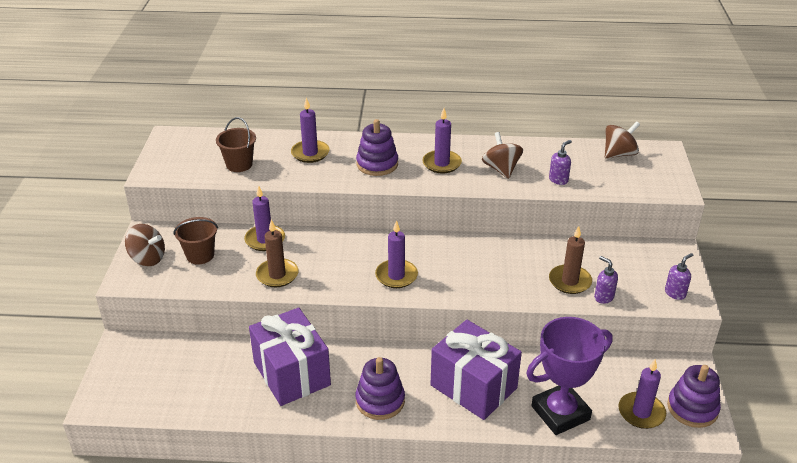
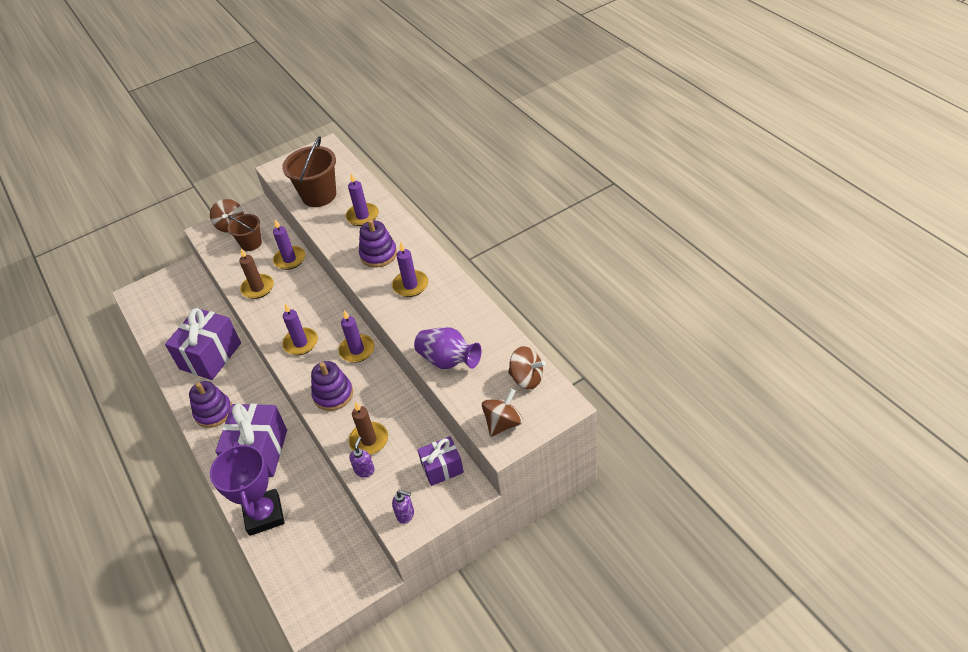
camera: 60 degrees right, 10 degrees up
(239, 164) = (319, 195): brown bucket -> brown bucket, size x1.61
(501, 169) = (433, 320): brown spinning top -> brown spinning top (503, 423)
(558, 180) = (448, 361): purple soap dispenser -> purple vase
(560, 413) = (264, 515): purple trophy -> purple trophy turned 45 degrees clockwise
(641, 254) = (442, 468): none -> purple gift
(641, 412) = (296, 564): purple candle -> purple candle (357, 350)
(692, 408) = (323, 596): purple stacking toy -> purple stacking toy (333, 394)

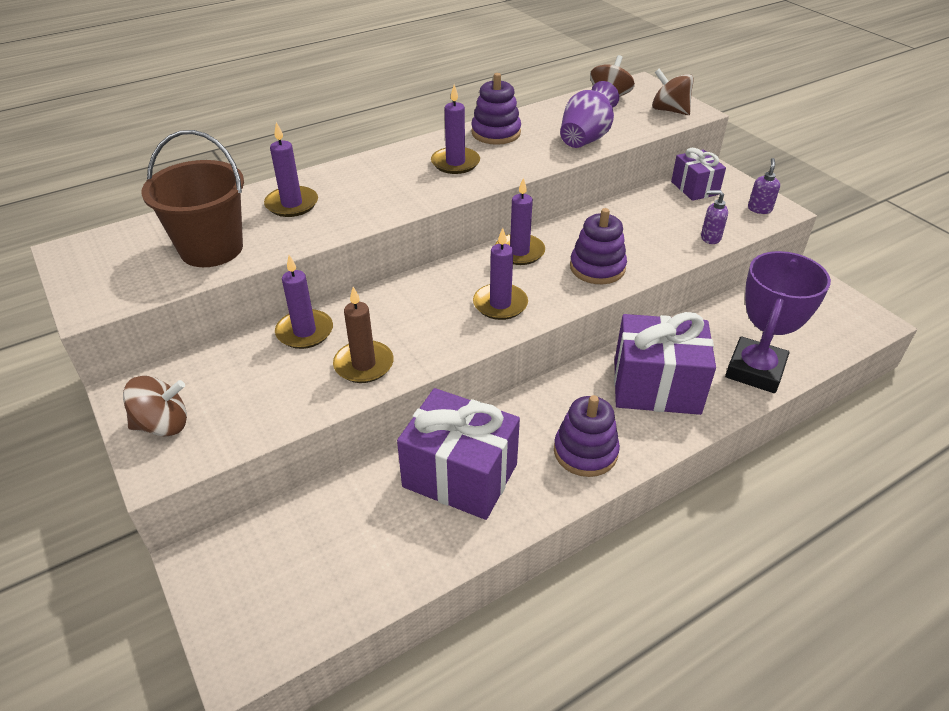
camera: 95 degrees left, 5 degrees down
(251, 243) = (236, 387): brown bucket -> none
(264, 515) = (755, 370): purple trophy -> purple trophy turned 45 degrees counterclockwise
(369, 440) = (666, 236): brown candle -> none
(378, 254) = (386, 188): purple stacking toy -> purple stacking toy (496, 133)

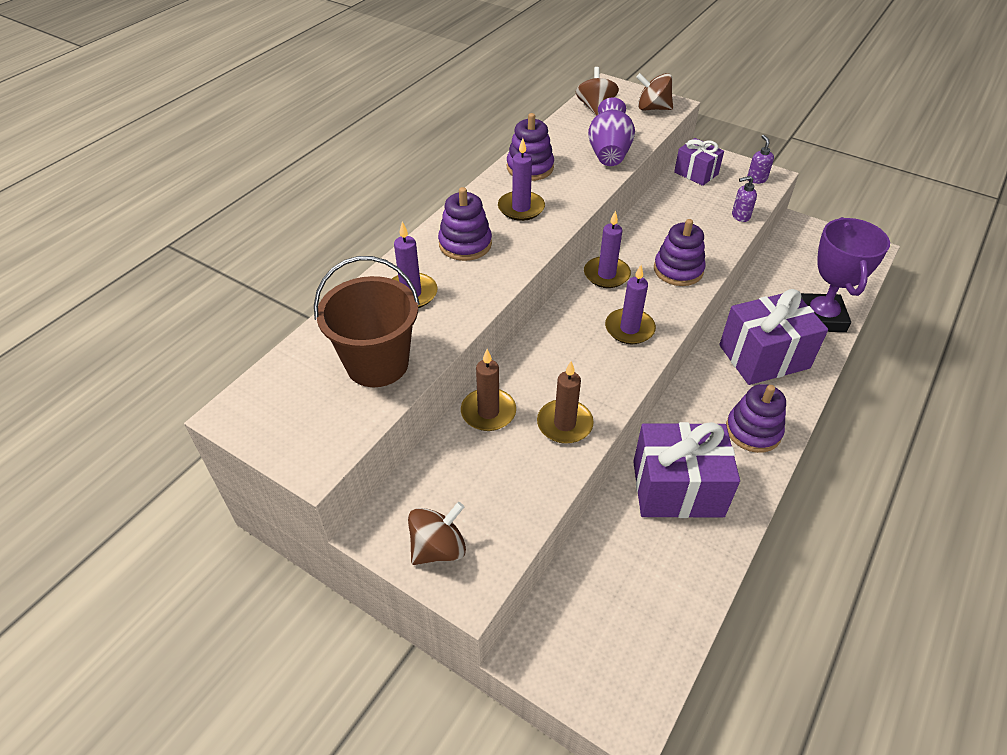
camera: 25 degrees left, 5 degrees up
(304, 332) = (488, 412): purple candle -> brown candle
(376, 178) = (465, 244): none -> purple stacking toy

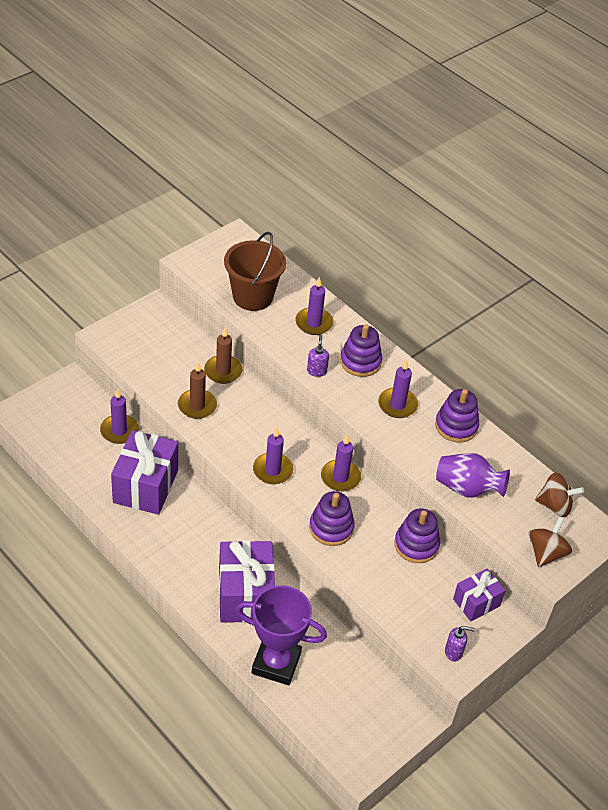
camera: 100 degrees right, 0 degrees up
(438, 548) = (134, 328): brown spinning top -> none
(601, 550) = (119, 431): none -> purple candle
(740, 216) = (394, 608): purple soap dispenser -> purple soap dispenser (316, 371)
(753, 431) = (174, 552): purple stacking toy -> purple stacking toy (416, 545)

